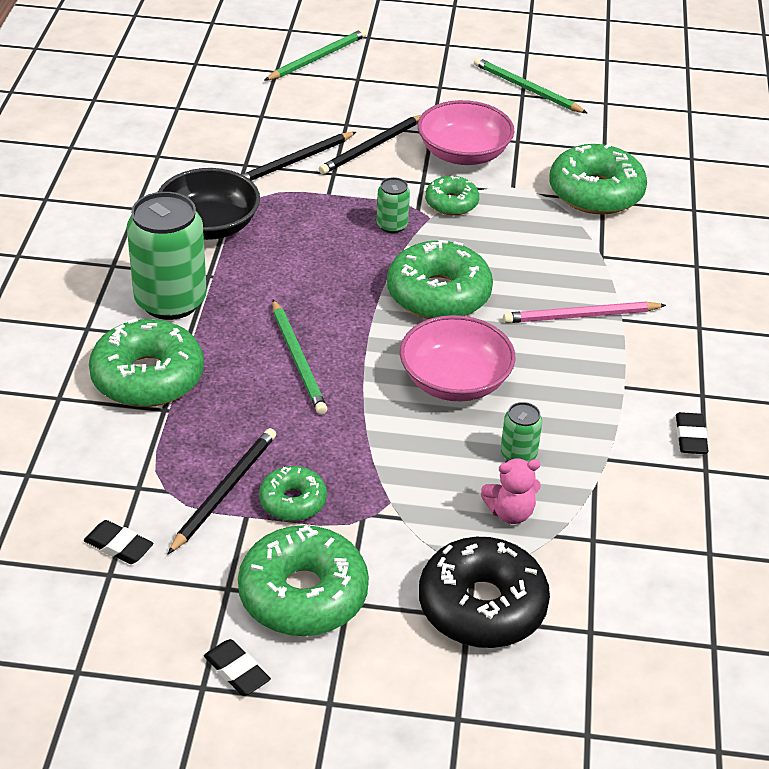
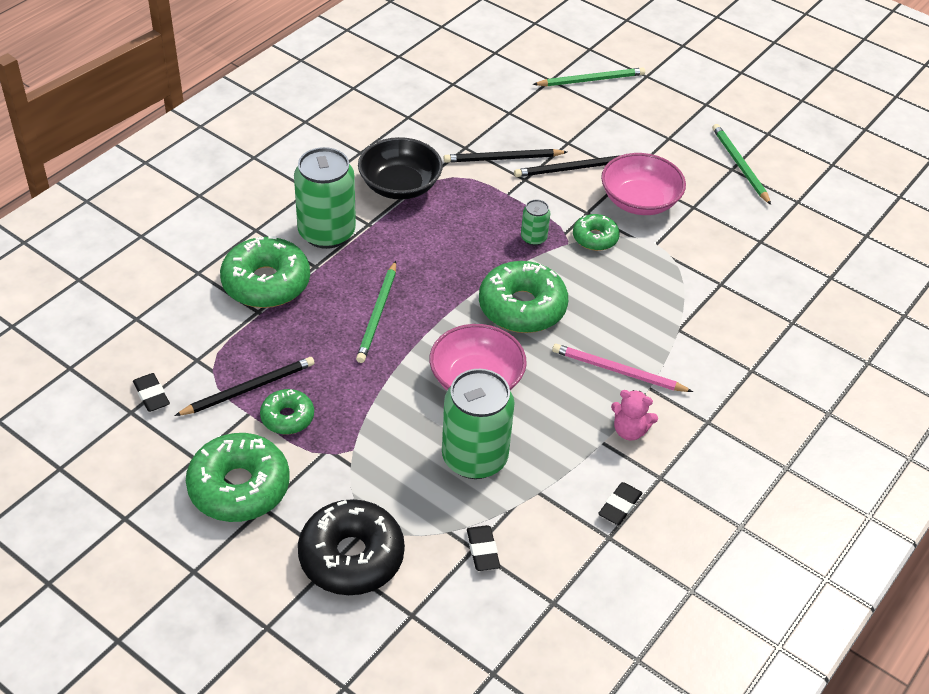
camera: 30 degrees right, 5 degrees up
(237, 671) = (154, 518): black eraser -> black eraser (482, 550)
(510, 512) = (430, 498): pink teddy bear -> pink teddy bear (629, 431)
(518, 454) = (474, 458): green can -> green can, size x2.14
(595, 192) = (720, 275): green donut -> none

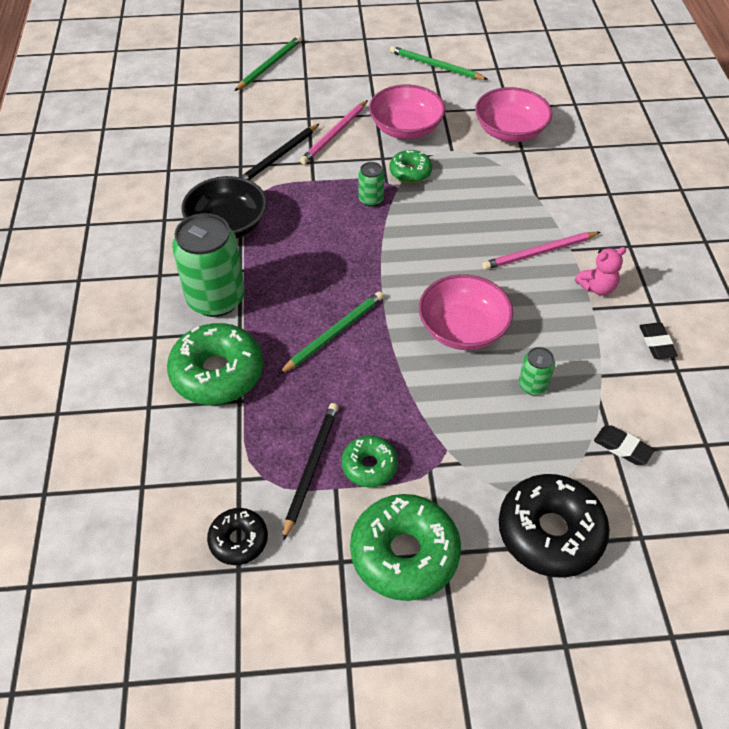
camera: 40 degrees left, 5 degrees up
(151, 395) = (238, 540): black eraser -> black donut
(377, 314) = (334, 333): green pencil -> green pencil turned 105 degrees counterclockwise
(474, 458) = (532, 385): green can -> green can, size x0.47
(522, 307) = (425, 253): green donut -> none
(571, 169) = (334, 134): black pencil -> pink pencil
(731, 261) = (510, 131): none -> pink bowl

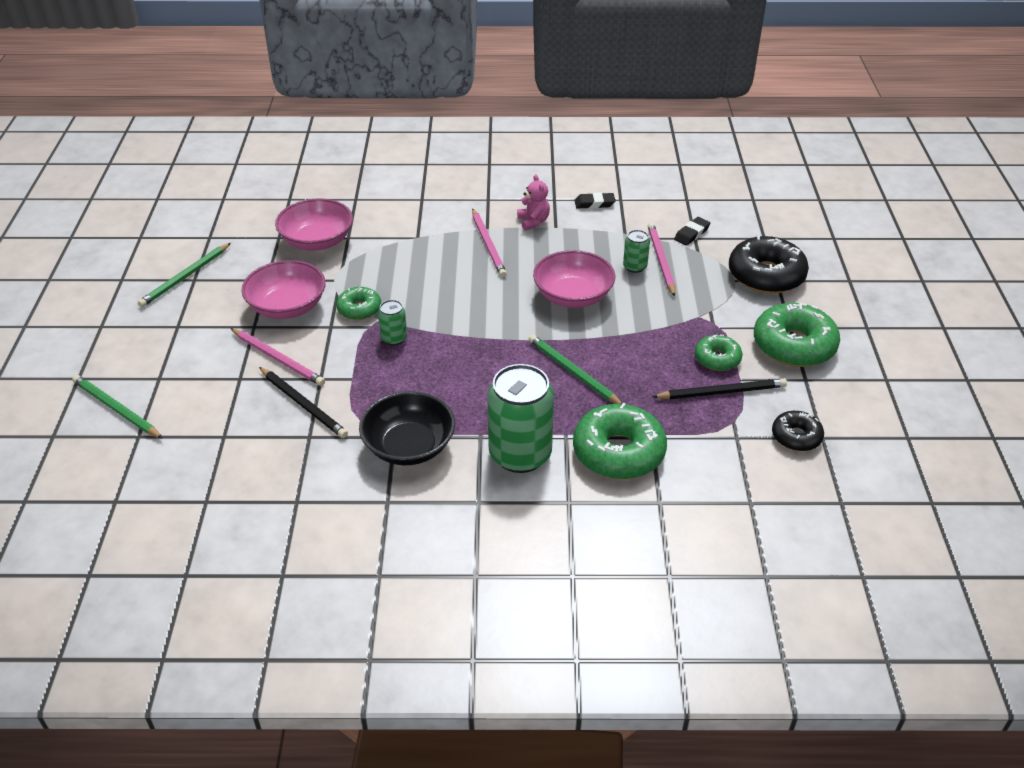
camera: 85 degrees left, 10 degrees down
(311, 468) = (722, 392): black pencil -> black pencil turned 150 degrees clockwise
(553, 412) = (661, 260): none -> pink pencil

